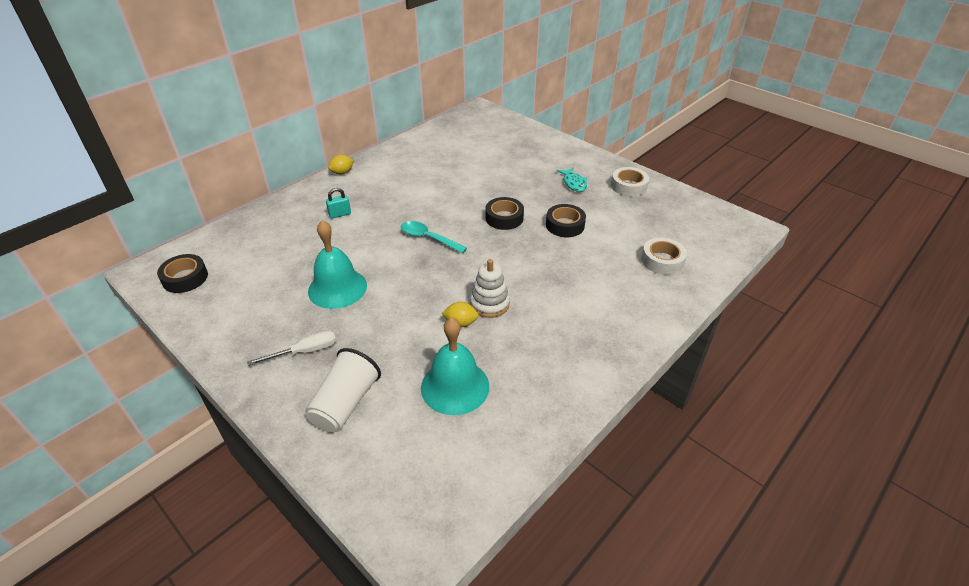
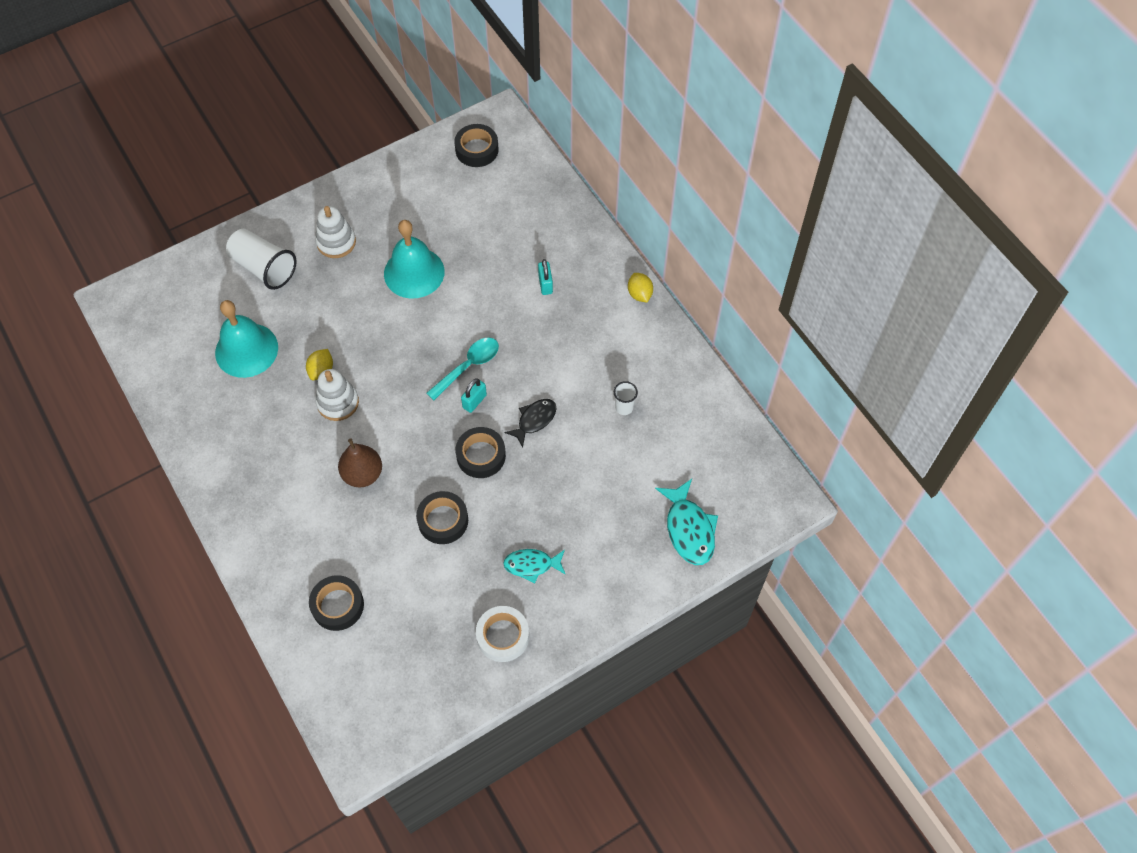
camera: 105 degrees right, 20 degrees up
(305, 351) = (336, 242): white screwdriver -> white stacking toy
(440, 166) = (624, 407): none -> white cup
(459, 229) = (474, 401): none -> turquoise padlock
(464, 200) = (534, 420): none -> black fish
(516, 134) = (689, 529): none -> turquoise fish
(549, 273) = (363, 474): none -> brown pear
(662, 261) = (337, 605): white tape -> black tape

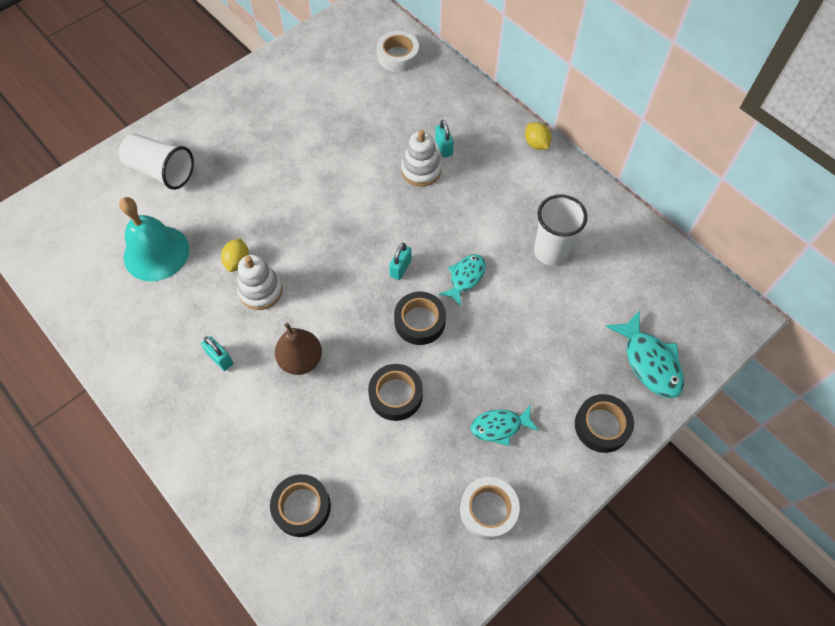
camera: 10 degrees left, 0 degrees up
(289, 461) = (220, 358): none -> turquoise padlock
(336, 242) = (230, 137): white stacking toy -> white stacking toy (421, 170)
(414, 272) = (313, 155): turquoise bell -> none
(468, 366) = (386, 235): turquoise spoon -> none
(477, 150) = (349, 38): black tape -> black tape (602, 426)
(522, 177) = (398, 56): none -> white tape
(534, 420) = (465, 278): black fish -> turquoise fish
(624, 407) = (551, 252): white cup -> white cup, size x1.93

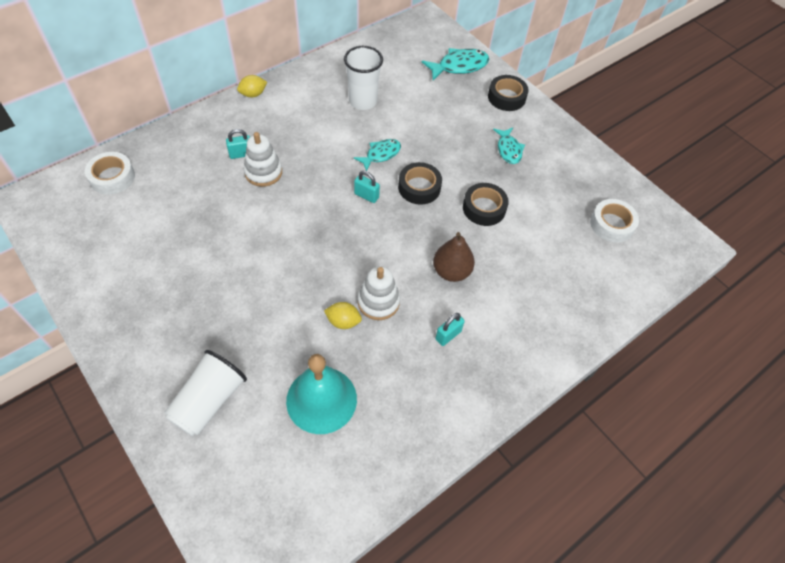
camera: 90 degrees left, 5 degrees down
(302, 507) = (579, 275): black tape -> none
(465, 278) = (381, 154): turquoise fish -> turquoise fish turned 105 degrees clockwise
(488, 510) = (570, 163): white tape -> white tape (611, 224)

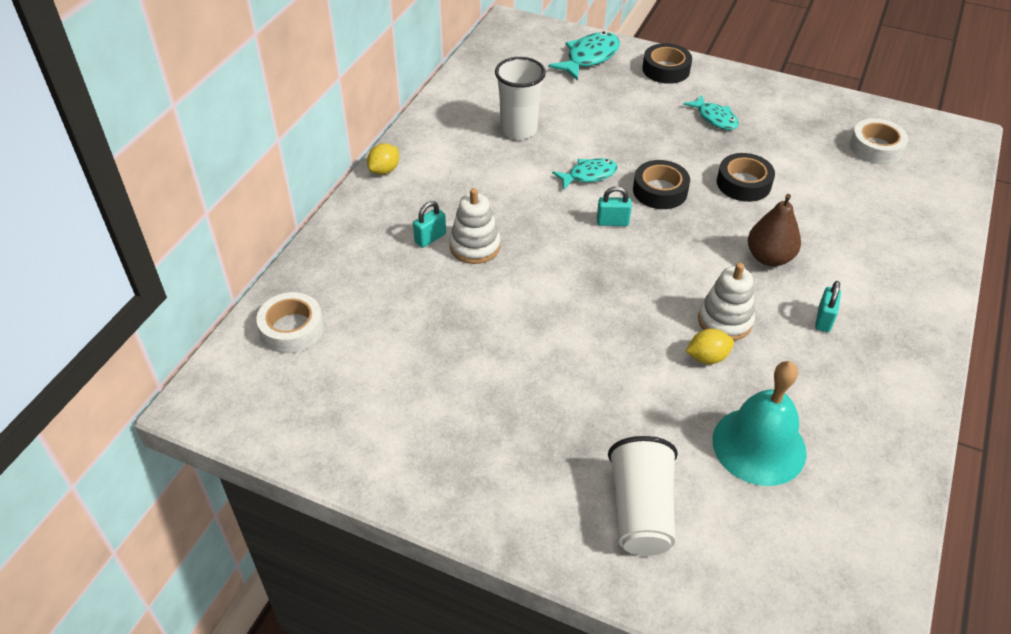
camera: 25 degrees left, 10 degrees down
(381, 154) = (589, 175): turquoise fish -> turquoise fish turned 45 degrees clockwise

